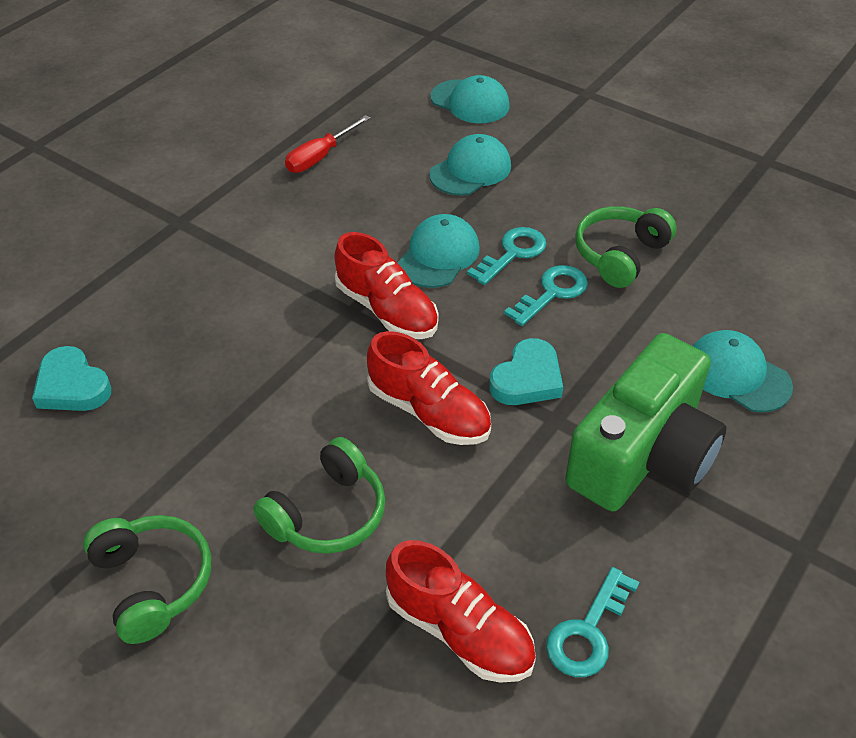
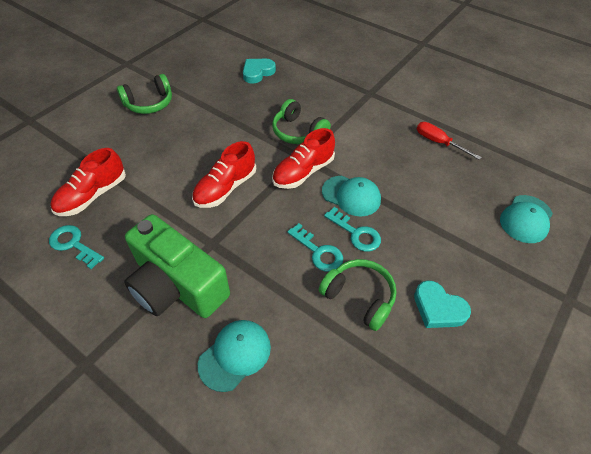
camera: 90 degrees right, 5 degrees up
(327, 514) = (169, 151): green headphones -> green headphones (298, 132)
(470, 170) = (441, 215): turquoise cap -> none
(527, 379) = (244, 233): turquoise heart -> turquoise heart (438, 308)

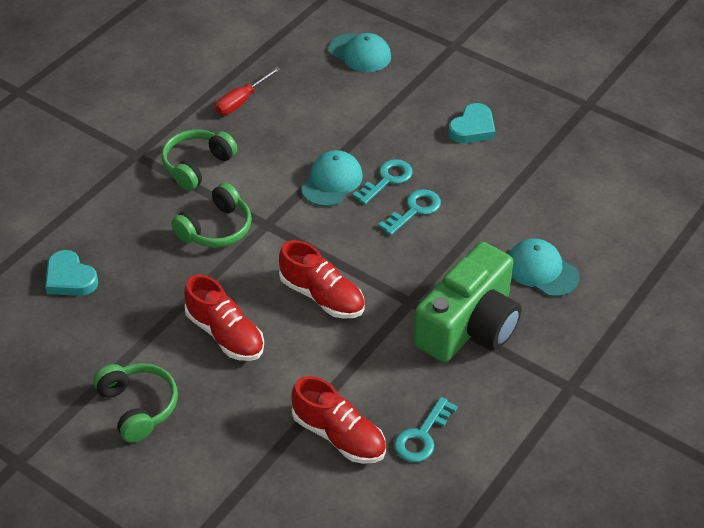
camera: 90 degrees left, 5 degrees down
(303, 172) = (293, 223): red shoe -> red shoe (225, 334)
(359, 297) = (467, 181): green headphones -> green headphones (197, 166)

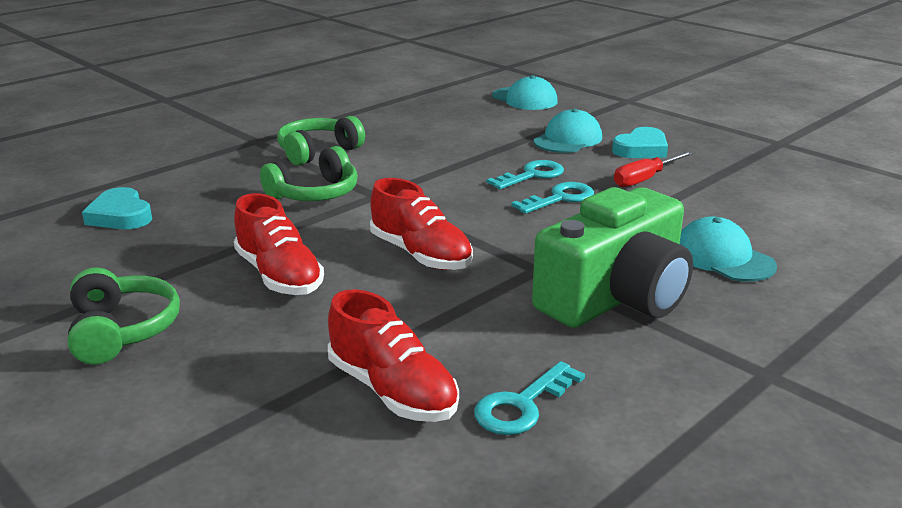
camera: 10 degrees right, 20 degrees down
(241, 101) = (387, 117): red screwdriver -> red screwdriver (645, 179)
(332, 181) = (466, 172): turquoise cap -> turquoise cap (568, 139)

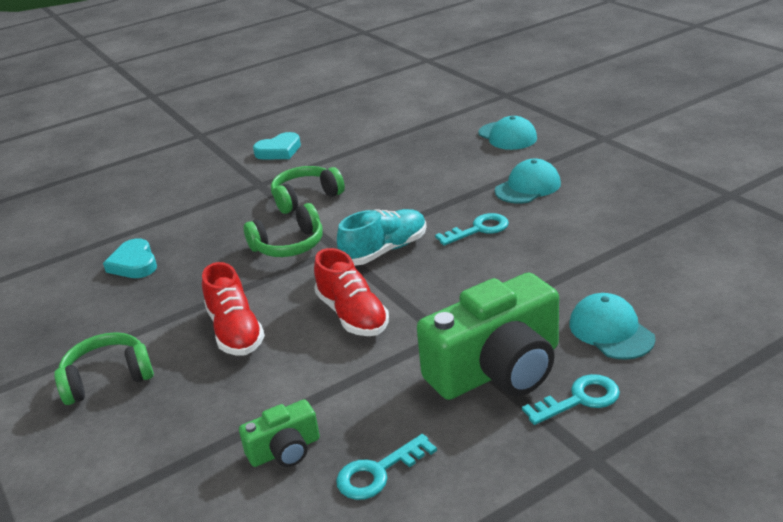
camera: 15 degrees right, 5 degrees up
(122, 330) = (107, 378): green headphones -> green headphones turned 105 degrees counterclockwise
(392, 391) = (285, 450): red shoe -> green camera
(433, 195) = (385, 250): none -> turquoise shoe
(559, 198) = (492, 257): turquoise key -> turquoise key (579, 399)
(641, 149) = (591, 200): turquoise heart -> turquoise heart (279, 151)
(645, 179) = (579, 237): red screwdriver -> none

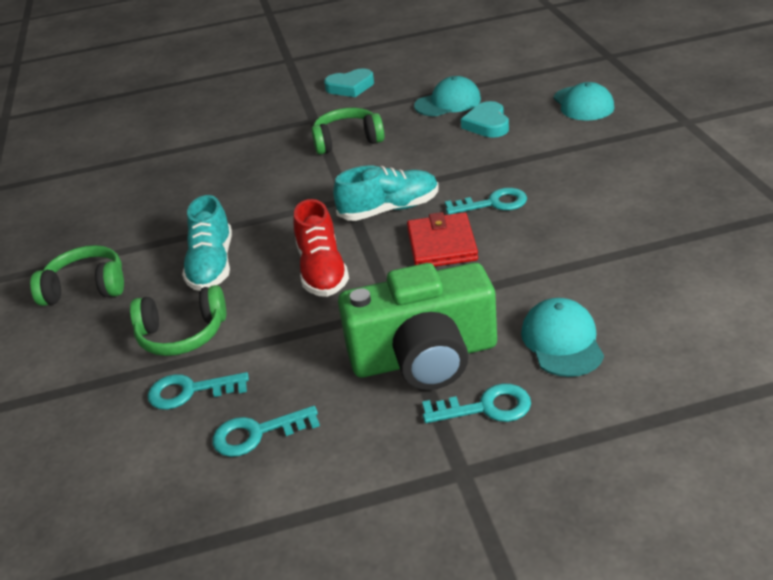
camera: 20 degrees right, 5 degrees up
(134, 264) = (164, 181): turquoise heart -> turquoise heart (487, 124)
(235, 331) = (212, 265): red shoe -> turquoise shoe
(285, 450) = (190, 391): green camera -> turquoise key
(289, 245) = (305, 188): green headphones -> green headphones (182, 334)
(453, 272) = (441, 245): none -> red wallet
(528, 187) = (570, 165): turquoise cap -> turquoise cap (448, 102)

